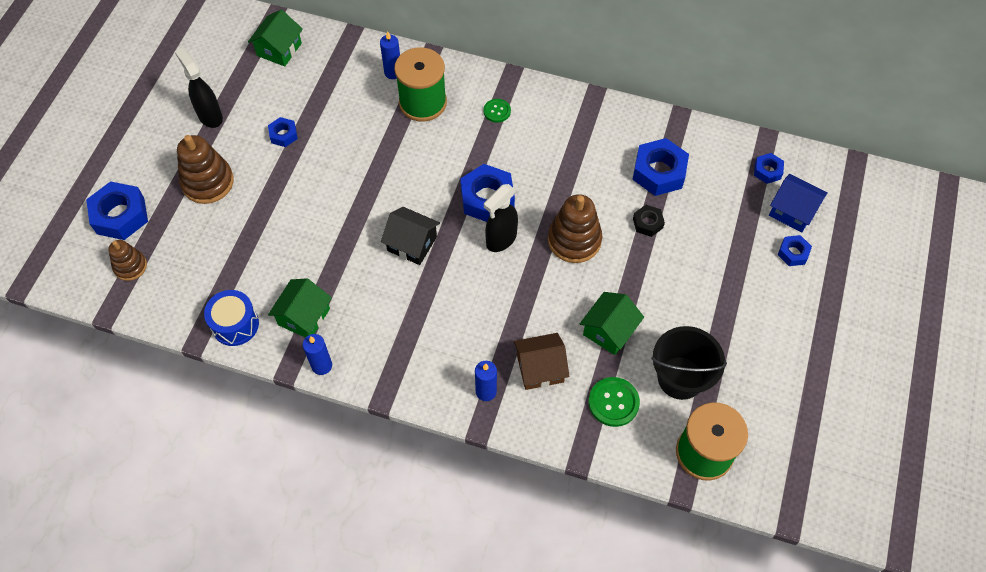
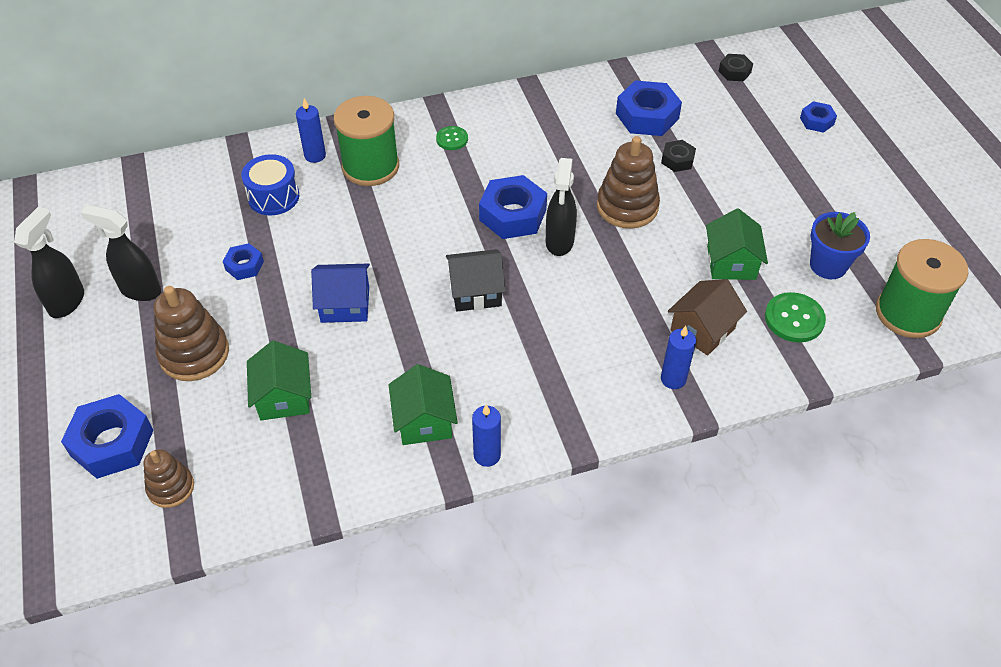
camera: 35 degrees left, 10 degrees down
(163, 99) = (67, 302): none -> black spray bottle
(235, 324) = (353, 473): blue drum -> blue drum (273, 197)
(279, 49) = (168, 192): green house -> green house (283, 397)
(680, 378) = (828, 265): black bucket -> blue flower pot
(767, 171) = (734, 72): blue nut -> black nut
(792, 211) = (784, 91): blue house -> blue house (345, 304)

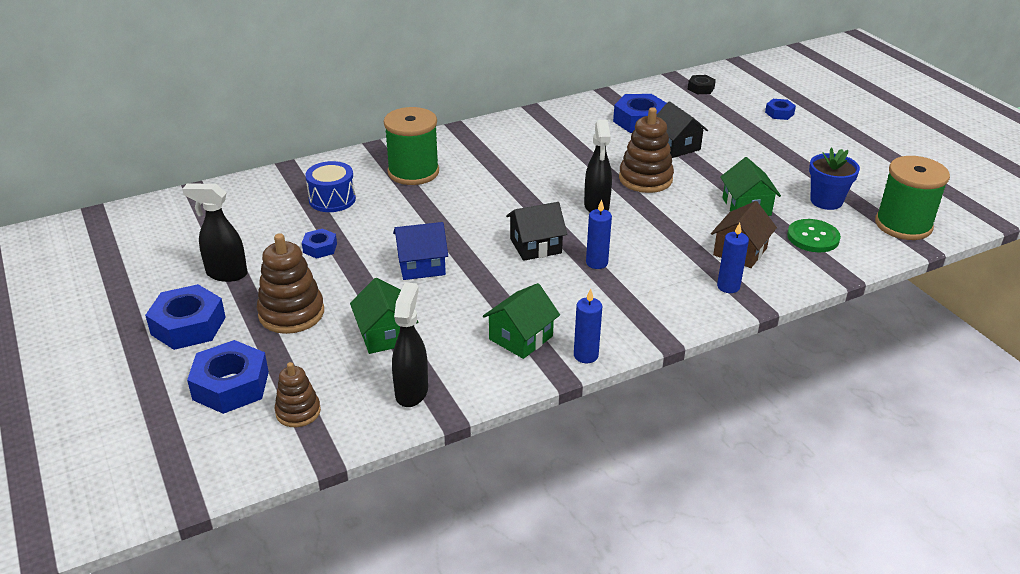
camera: 10 degrees left, 15 degrees down
(67, 302) = (158, 289): black spray bottle -> black spray bottle (412, 391)
(315, 155) = (361, 169): blue candle -> blue candle (596, 263)
(424, 421) = (521, 338): green house -> green house turned 60 degrees clockwise
(452, 139) = (479, 148): green button -> none
(513, 215) = (549, 193): blue nut -> blue nut (188, 326)
(677, 160) = (676, 146): black nut -> black house

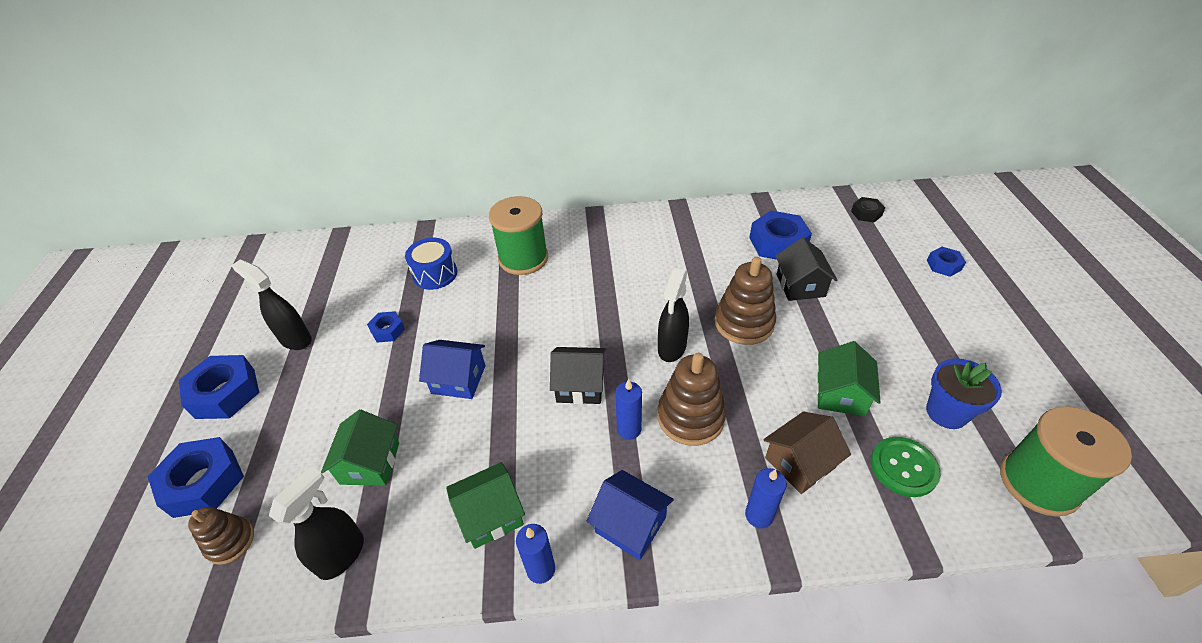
camera: 25 degrees right, 10 degrees up
(291, 313) = (312, 405): brown stacking toy -> brown stacking toy (690, 417)
(637, 315) = (630, 524): none -> blue house

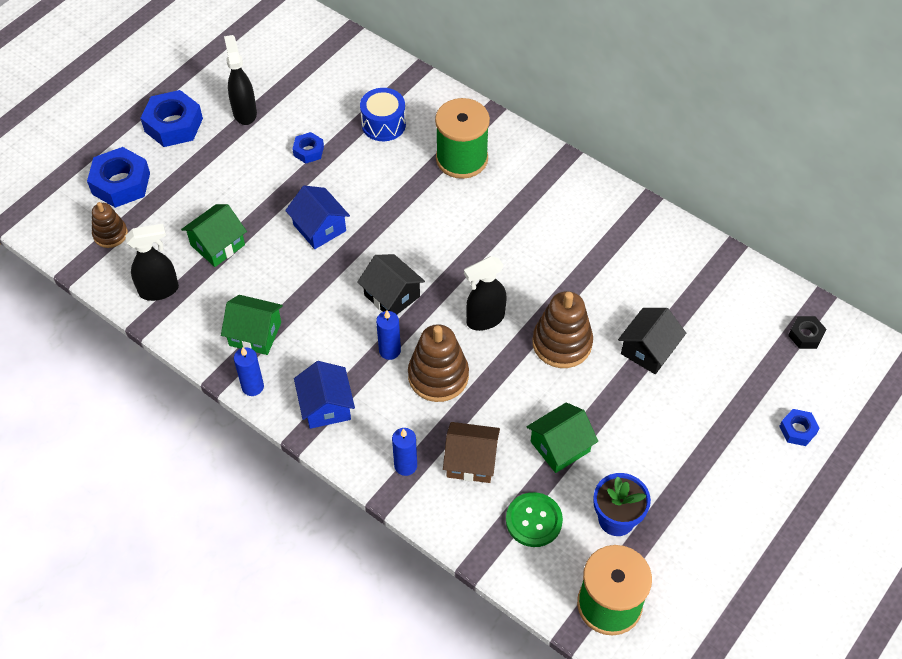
camera: 40 degrees right, 10 degrees up
(778, 243) = (683, 301): blue nut -> none

